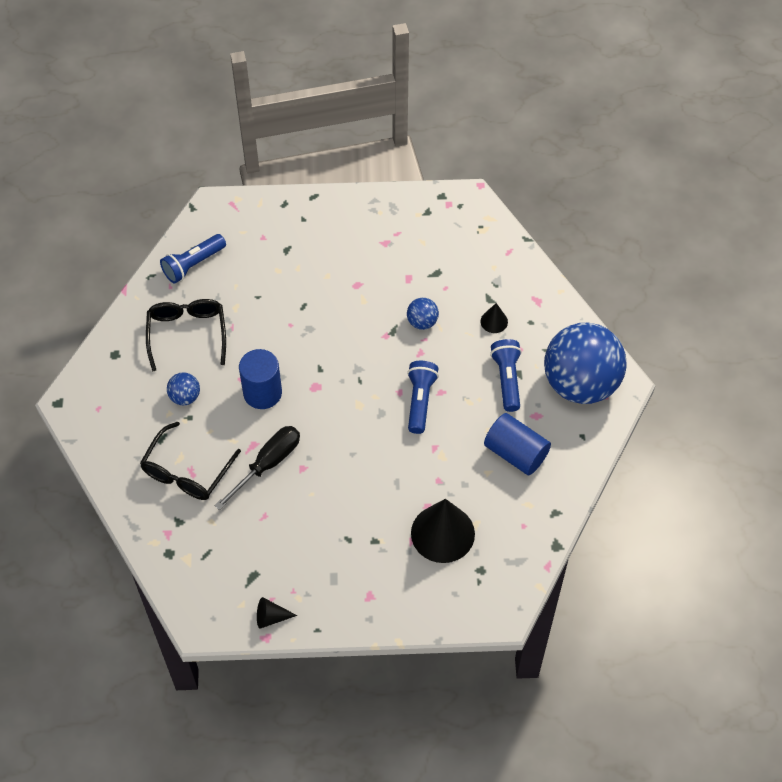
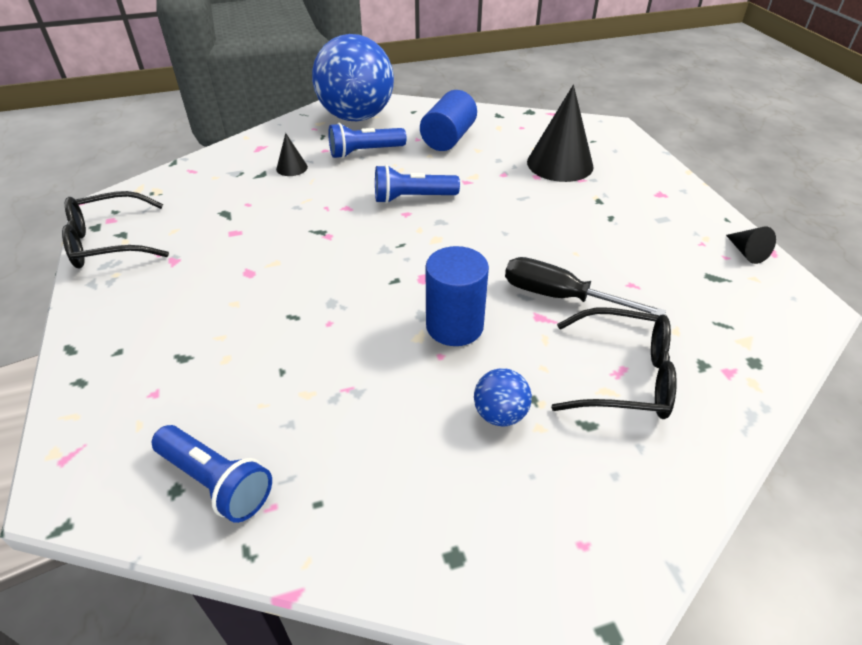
camera: 105 degrees left, 15 degrees down
(187, 334) = (377, 446): black glasses -> black glasses (110, 242)
(422, 322) = (302, 212): blue ball -> none

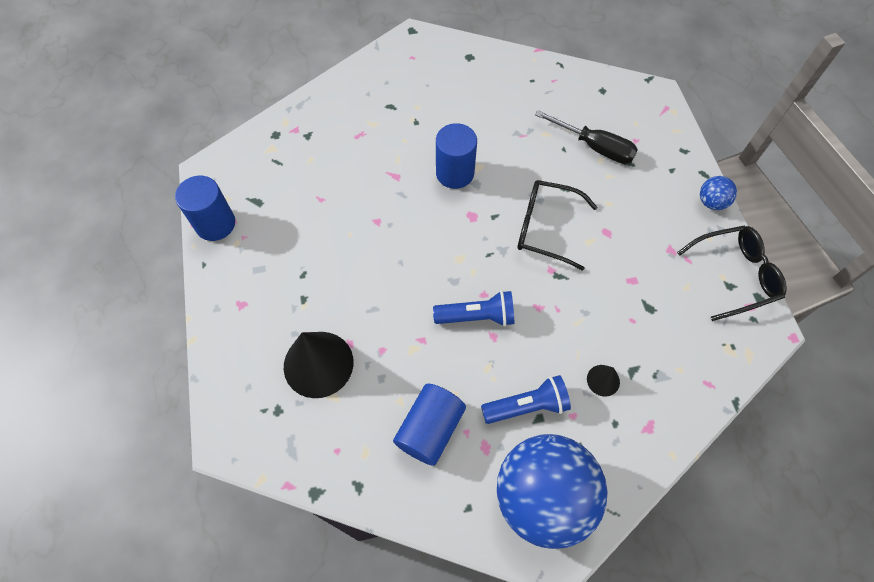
camera: 175 degrees left, 20 degrees up
(216, 482) = (583, 92): blue flashlight -> none
(500, 414) = (437, 114): blue ball -> blue ball (711, 202)
(560, 297) = (377, 192): black screwdriver -> black screwdriver (595, 147)
(622, 376) = (359, 131): black glasses -> black glasses (546, 228)
(746, 252) = (215, 224): black cone -> blue cylinder

